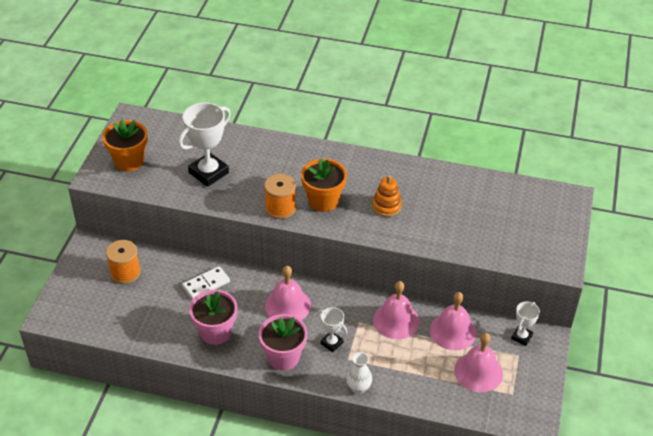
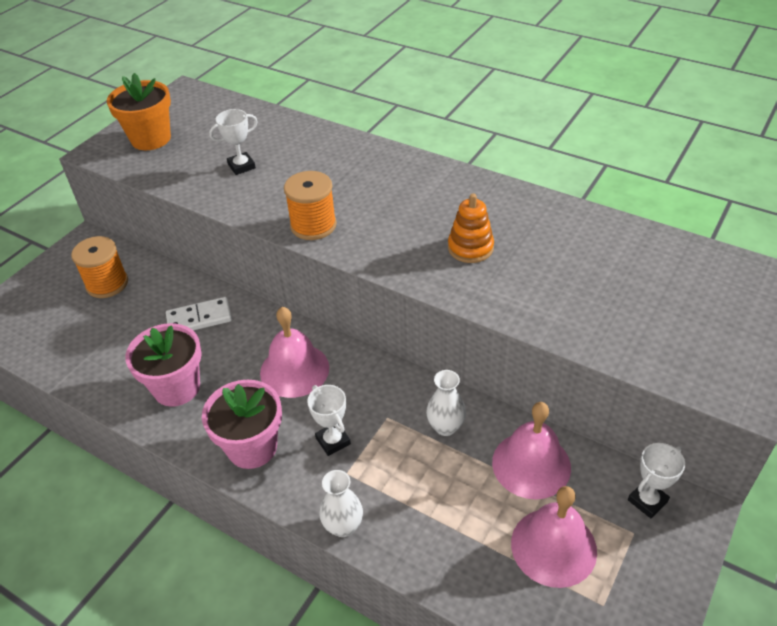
camera: 20 degrees right, 0 degrees up
(208, 173) = (241, 166): white trophy -> white trophy, size x0.53
(323, 201) = (379, 225): orange flower pot -> none
(396, 320) = (445, 427): pink bell -> white vase

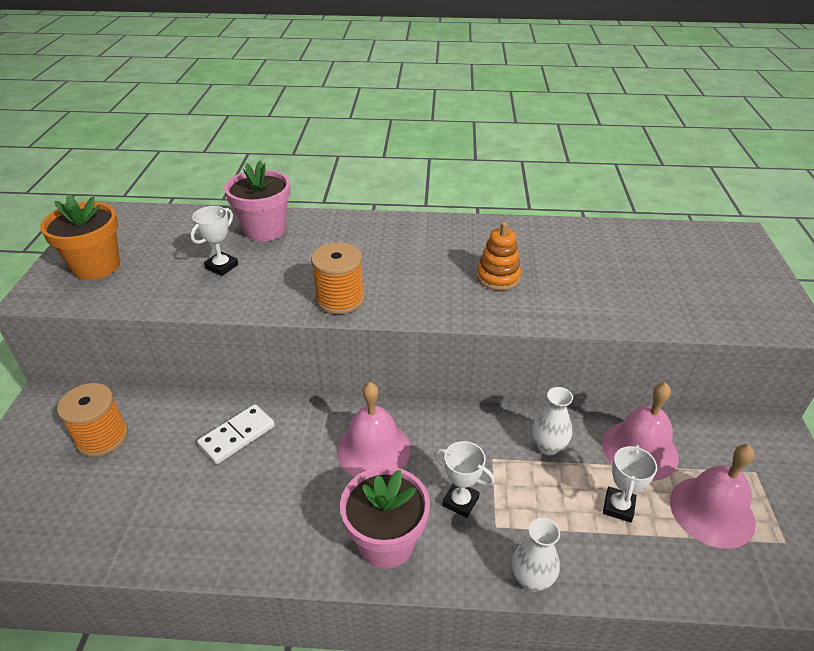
camera: 30 degrees left, 5 degrees down
(177, 388) = (261, 515): pink flower pot -> pink flower pot (265, 230)
(647, 501) = (743, 442): white trophy -> white trophy (618, 507)

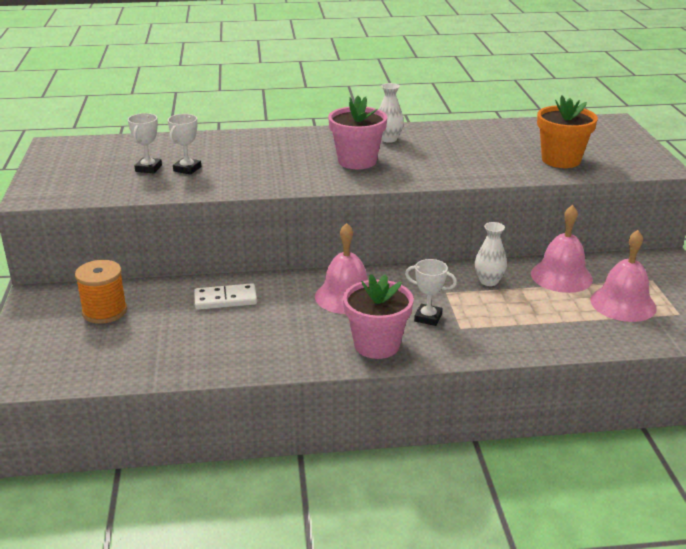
camera: 10 degrees left, 10 degrees down
(96, 266) = (73, 177): orange flower pot -> orange flower pot (561, 160)
(237, 436) = (225, 299): white domino -> white domino turned 45 degrees clockwise
(265, 230) = (212, 144): pink flower pot -> pink flower pot (357, 161)
(340, 299) = (300, 180): orange spool -> none
(498, 277) = (426, 158): orange stacking toy -> none
(531, 579) = (496, 352): white vase -> white vase (389, 139)
(618, 507) = (552, 308): white trophy -> white trophy (148, 168)

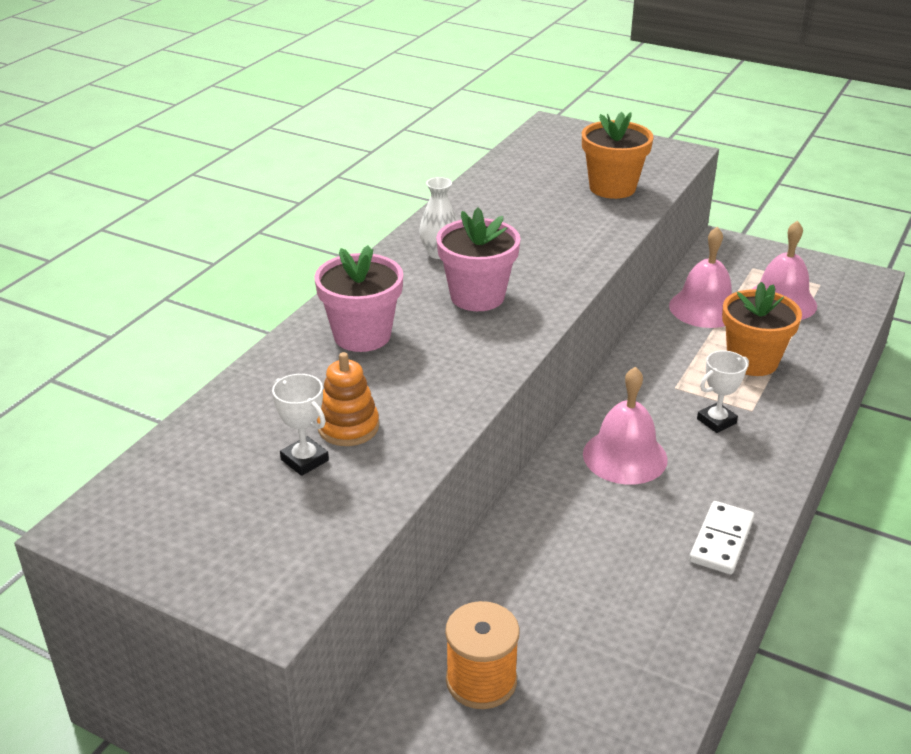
camera: 55 degrees left, 5 degrees up
(187, 169) = (348, 427): white trophy -> orange stacking toy
(225, 299) = (549, 553): white domino -> white domino (721, 540)
(377, 345) = (744, 478): pink flower pot -> pink flower pot (362, 335)
(489, 281) = (677, 352): white vase -> none
(522, 312) = (752, 361): none -> orange flower pot

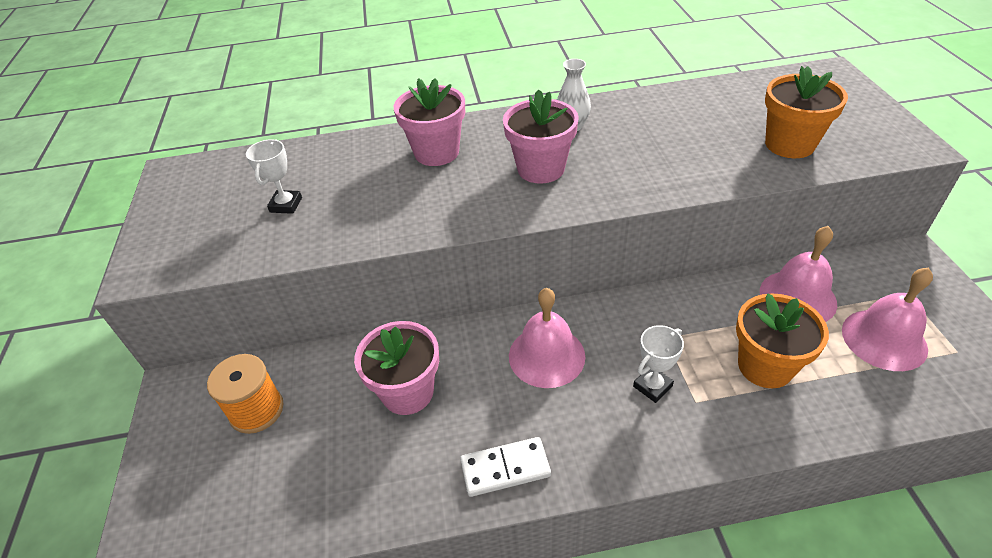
camera: 55 degrees right, 10 degrees up
(348, 427) = (334, 202): orange stacking toy -> none
(575, 559) = (407, 392): none -> pink flower pot
(716, 421) = (652, 386): white trophy -> white trophy turned 60 degrees counterclockwise

